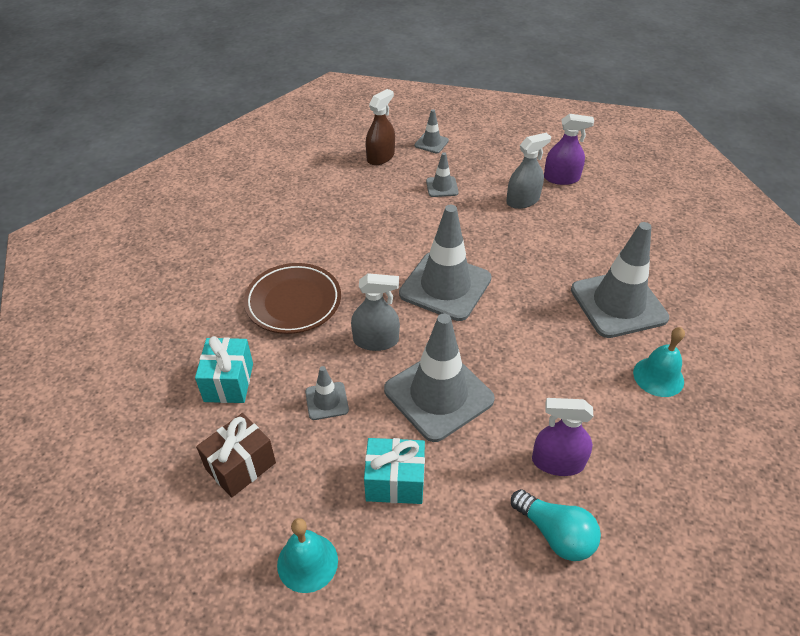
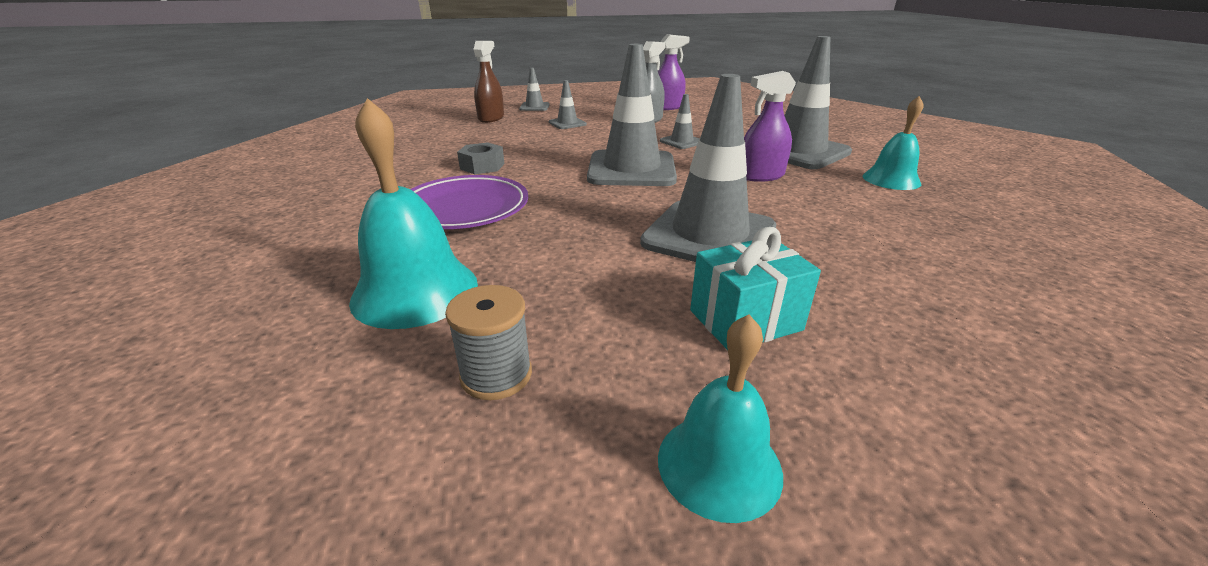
camera: 25 degrees left, 15 degrees down
(229, 382) = (415, 291): turquoise gift -> turquoise bell
(240, 466) = (496, 375): brown gift -> grey spool
(293, 302) = (464, 209): brown plate -> purple plate
(327, 401) = (577, 273): grey traffic cone -> grey traffic cone (681, 142)
(333, 244) = (482, 166): none -> grey nut
(376, 340) = (594, 215): grey spray bottle -> none
(555, 534) = (982, 307): turquoise light bulb -> none
(557, 462) = (895, 251): purple spray bottle -> purple spray bottle (760, 176)

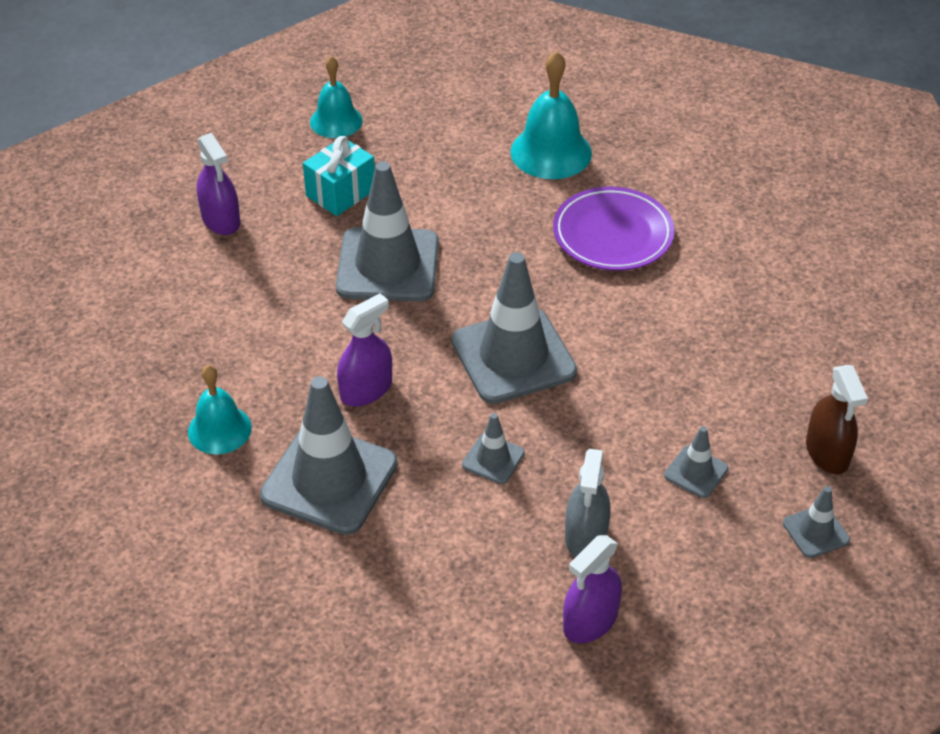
camera: 155 degrees right, 15 degrees up
(482, 166) = (677, 308): grey nut -> none
(496, 375) = (455, 124): grey spool -> none
(950, 333) = (221, 220): none -> purple spray bottle

